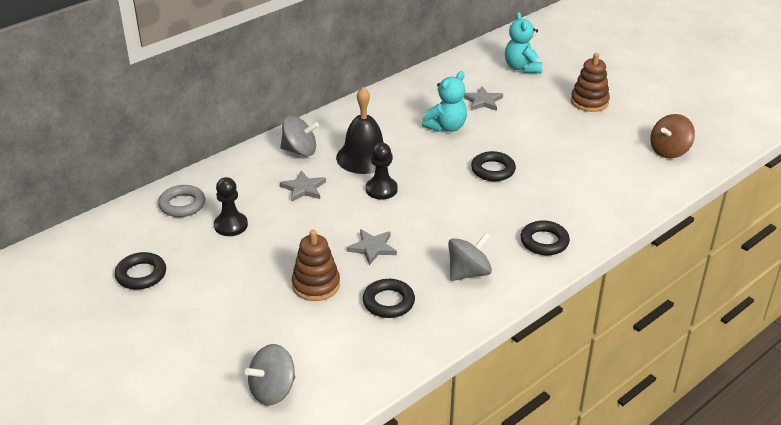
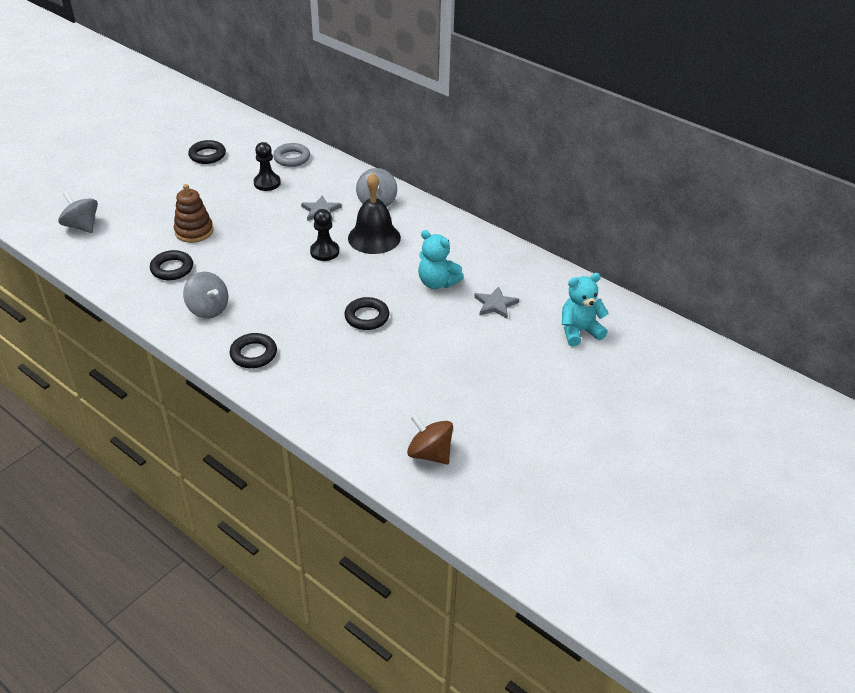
camera: 80 degrees right, 5 degrees up
(372, 248) = (241, 254): grey star -> none
(589, 102) = (520, 387): brown stacking toy -> none

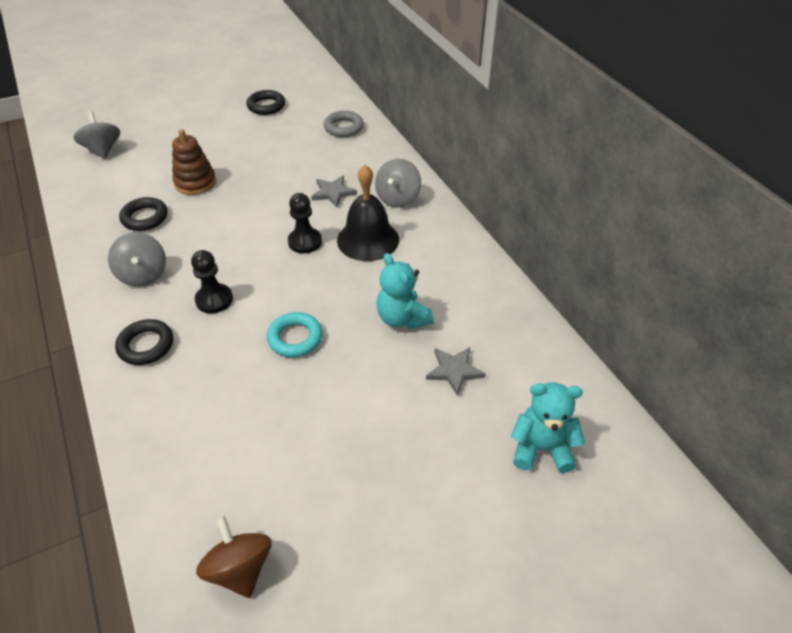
camera: 25 degrees right, 5 degrees up
(267, 183) = (301, 148): black pawn -> black pawn (214, 300)
(367, 317) = (295, 338): black ring -> turquoise ring

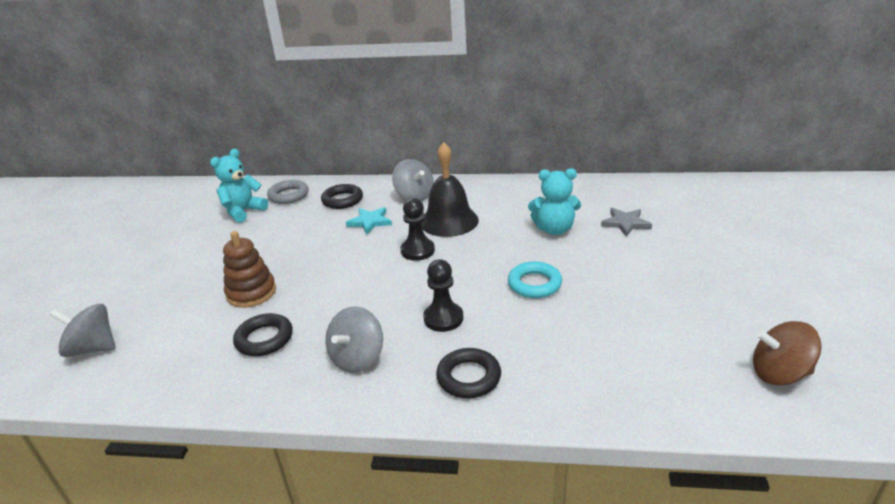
camera: 55 degrees left, 15 degrees down
(143, 274) = (357, 358): grey spinning top -> grey spinning top turned 105 degrees clockwise
(266, 106) = (192, 225): black ring -> black ring (342, 200)
(333, 193) = (370, 222): grey star -> turquoise star
(541, 448) = (716, 212): turquoise teddy bear -> turquoise teddy bear (243, 211)

